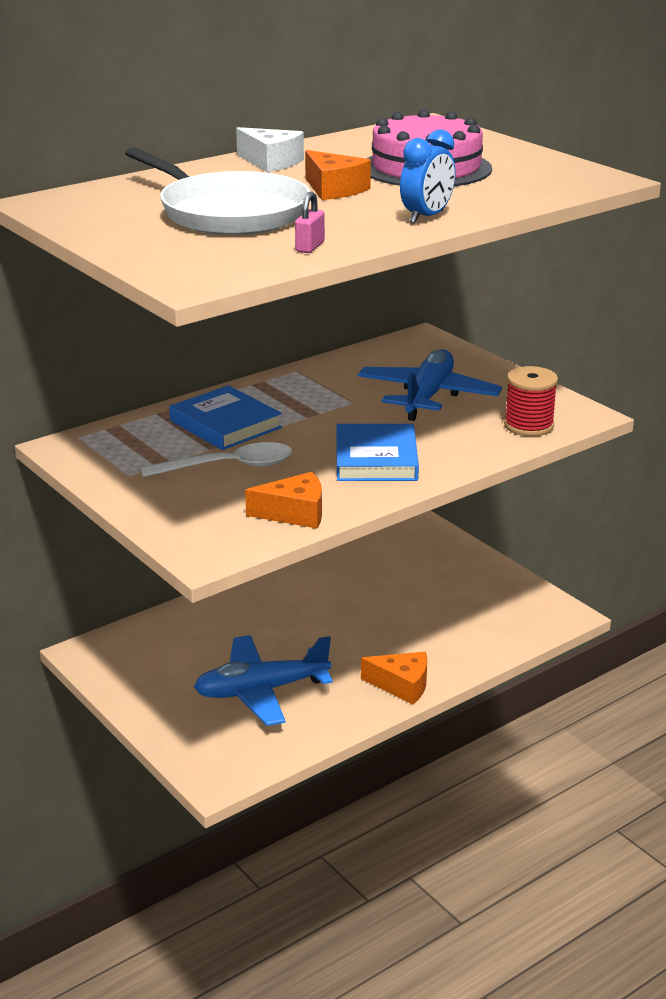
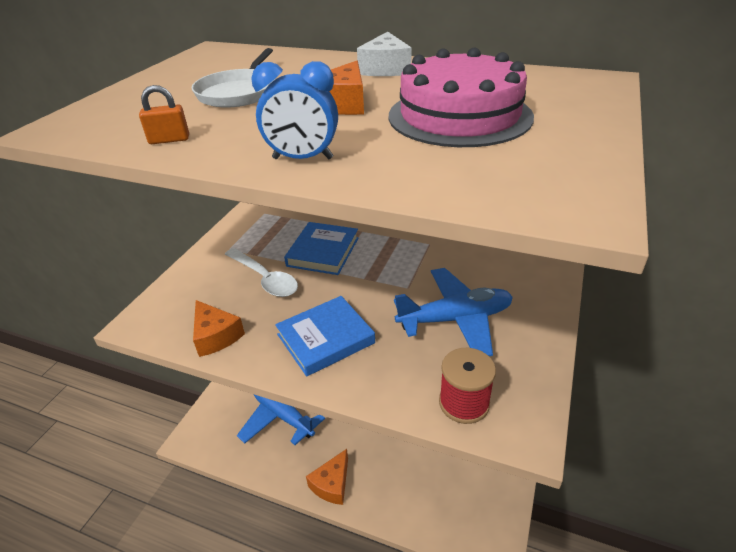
camera: 60 degrees right, 10 degrees up
(229, 213) = (239, 93): white pan -> white pan, size x0.63
(310, 247) = (169, 140): pink padlock -> orange padlock
(402, 685) = (332, 484): orange cheese -> orange cheese turned 45 degrees clockwise

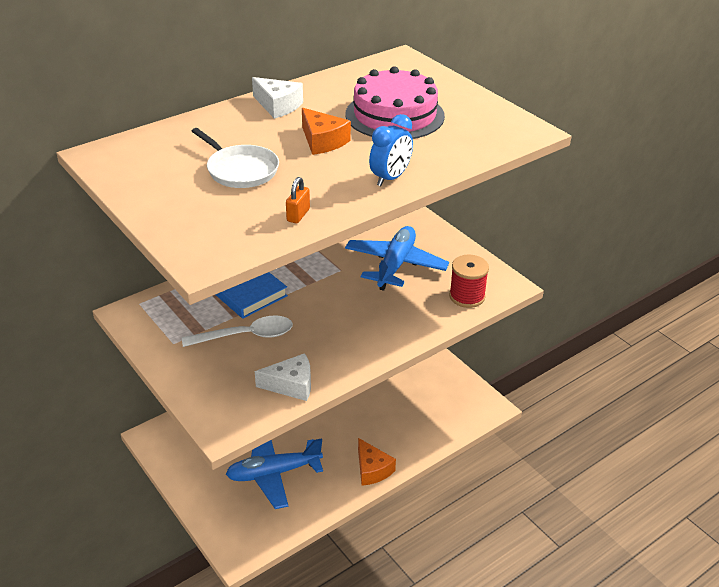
camera: 60 degrees left, 0 degrees up
(215, 336) = (291, 385): orange cheese -> white cheese
(325, 339) = (354, 330): blue book -> none

